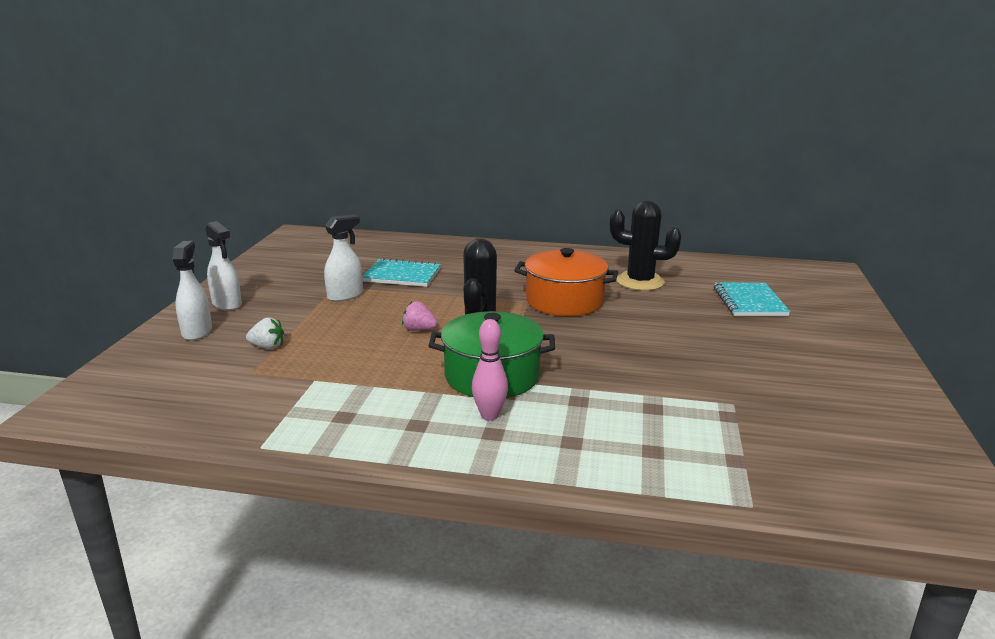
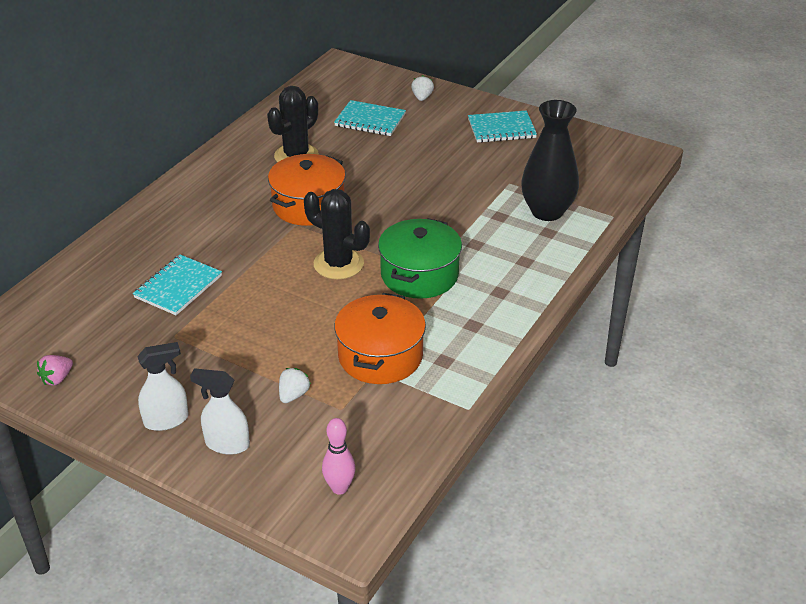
camera: 70 degrees left, 15 degrees up
(339, 378) = (380, 356): none -> orange pot
(345, 295) = (204, 332): white spray bottle -> none
(419, 330) = (314, 297): pink strawberry -> pink strawberry (57, 379)
(489, 415) = (476, 288): pink bowling pin -> pink bowling pin (339, 488)
(700, 442) = (547, 211): none -> black vase
(837, 320) = (422, 97): none -> white strawberry
(849, 379) = (501, 129): none -> turquoise notebook

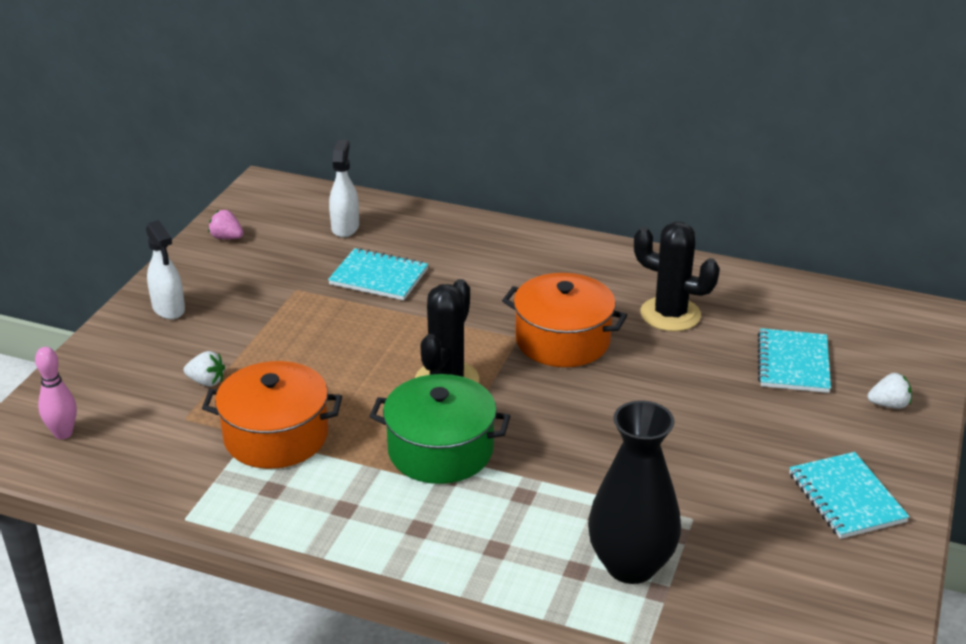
camera: 80 degrees right, 5 degrees down
(227, 444) = (133, 350): white spray bottle -> white spray bottle (345, 227)

